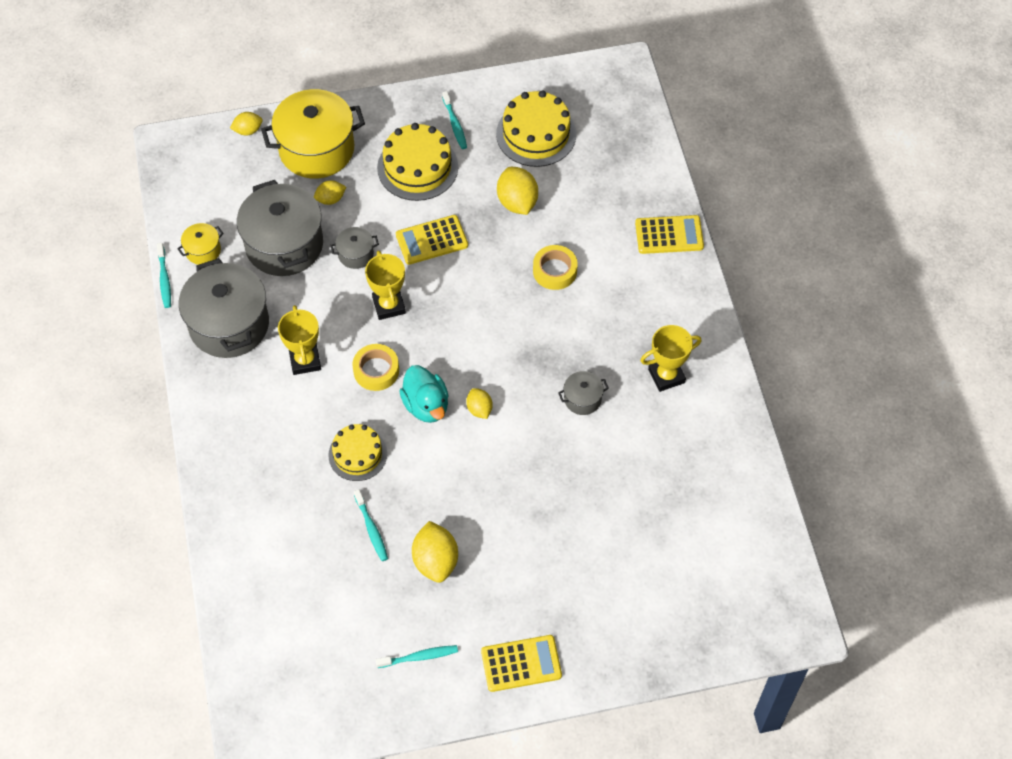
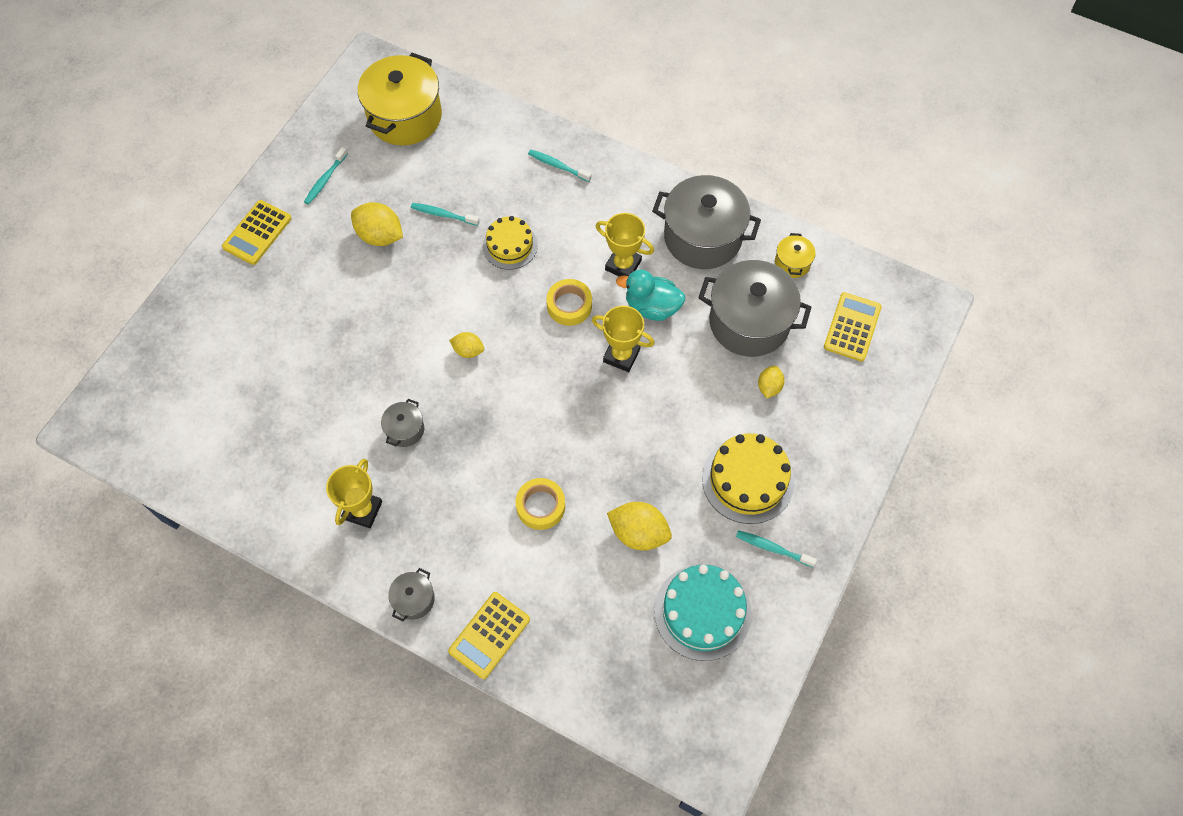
camera: 130 degrees right, 5 degrees up
(164, 279) = (785, 221): turquoise toothbrush -> turquoise toothbrush (558, 166)
(248, 130) = (901, 374): yellow lemon -> none
(316, 149) = (835, 413): yellow pot -> yellow pot (405, 117)
(356, 254) = (694, 366): grey pot -> grey pot (414, 599)
(426, 405) = (507, 317): turquoise duck -> turquoise duck (652, 307)
(431, 240) = (658, 433): yellow calculator -> yellow calculator (852, 327)
(536, 134) = (702, 612): yellow cake -> turquoise cake

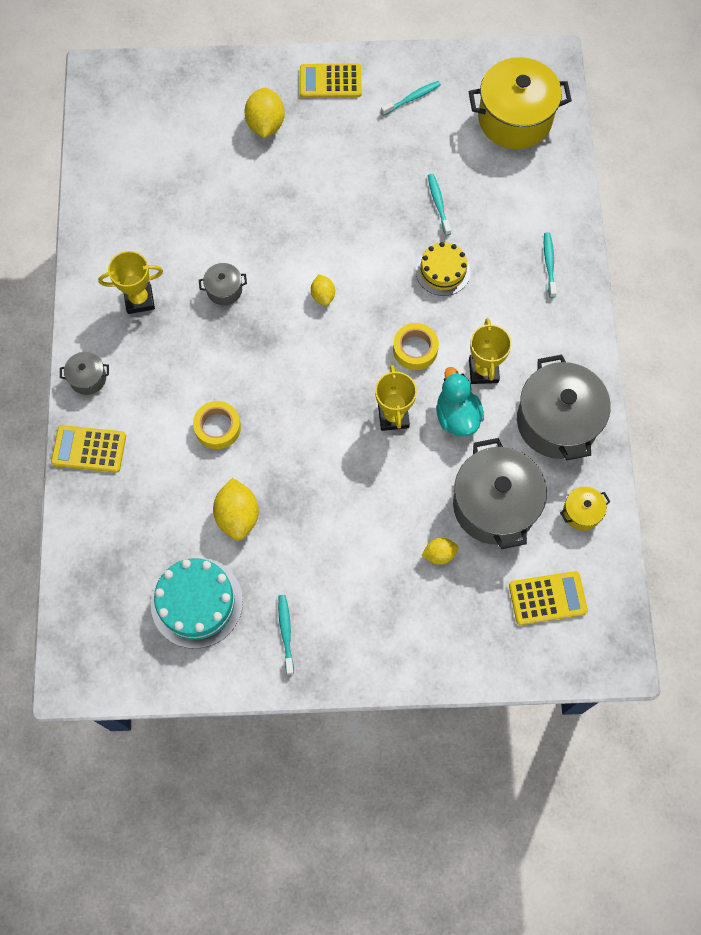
camera: 60 degrees right, 5 degrees up
(325, 179) = (412, 98): turquoise toothbrush -> turquoise toothbrush turned 150 degrees clockwise
(380, 236) = (386, 169): yellow lemon -> yellow lemon (265, 124)
(747, 480) = (338, 580): yellow cake -> none

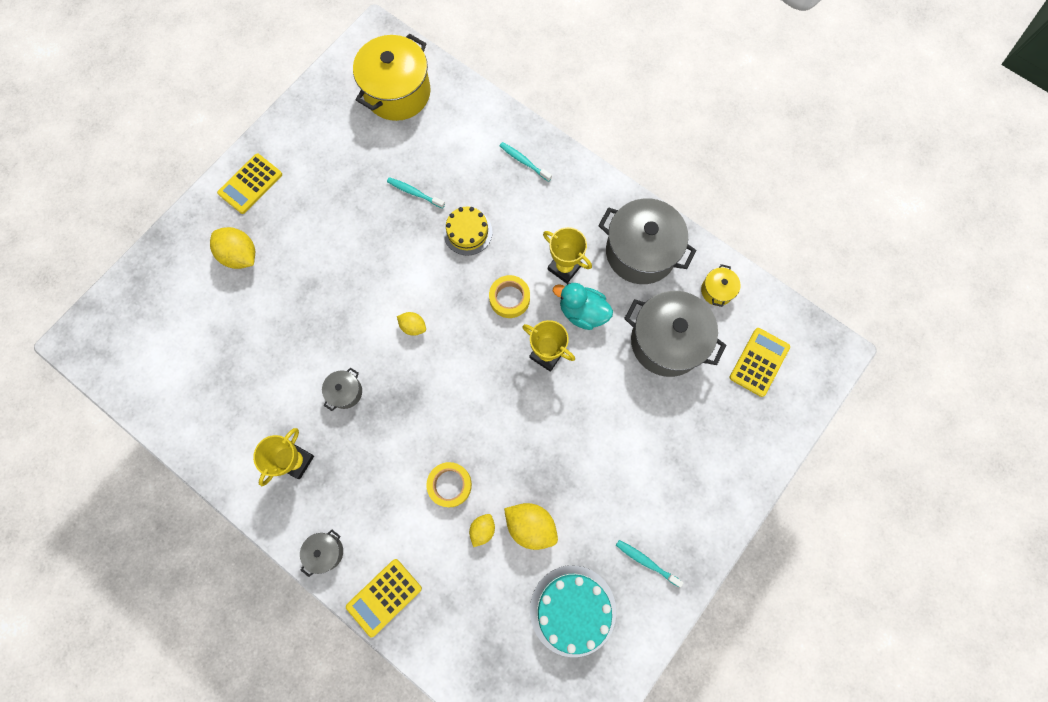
camera: 50 degrees left, 5 degrees up
(412, 98) = (317, 142): turquoise toothbrush -> none
(439, 554) = (672, 407): yellow lemon -> yellow lemon (482, 529)

